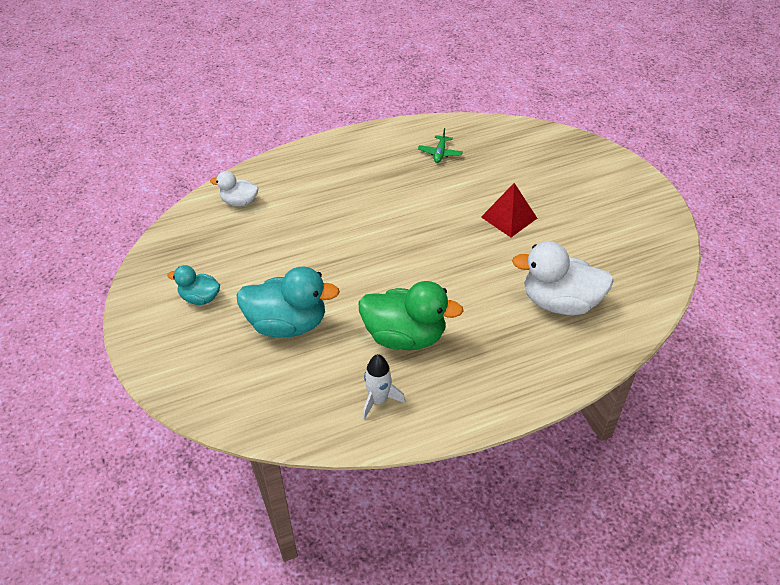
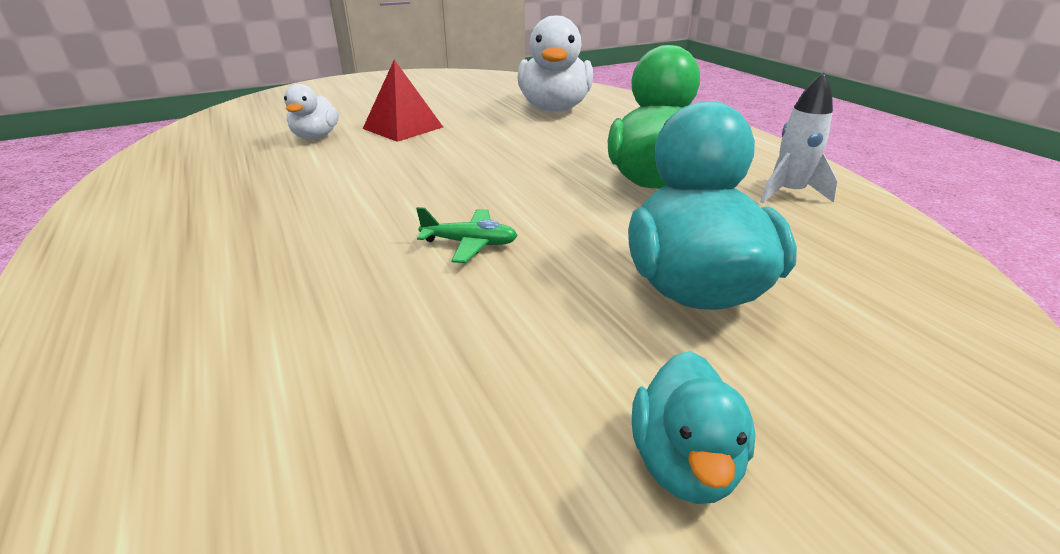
camera: 95 degrees left, 15 degrees down
(239, 202) = (221, 437): white duck -> white duck (316, 137)
(440, 153) = (219, 168): green plane -> green plane (470, 243)

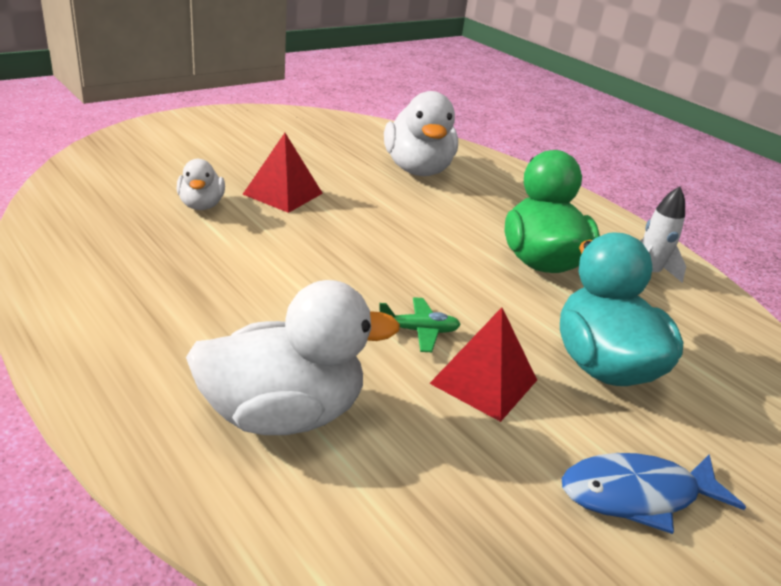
camera: 15 degrees left, 0 degrees up
(246, 323) = (283, 414): none -> white duck
(521, 299) = (484, 381): none -> red pyramid
(684, 462) = (637, 495): turquoise duck -> blue fish

